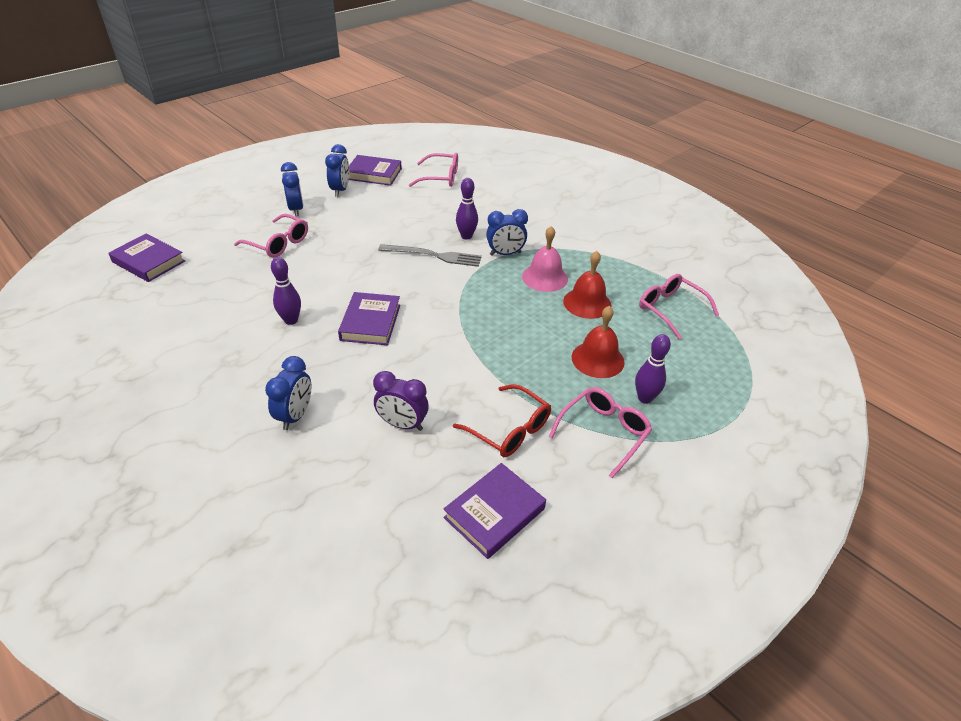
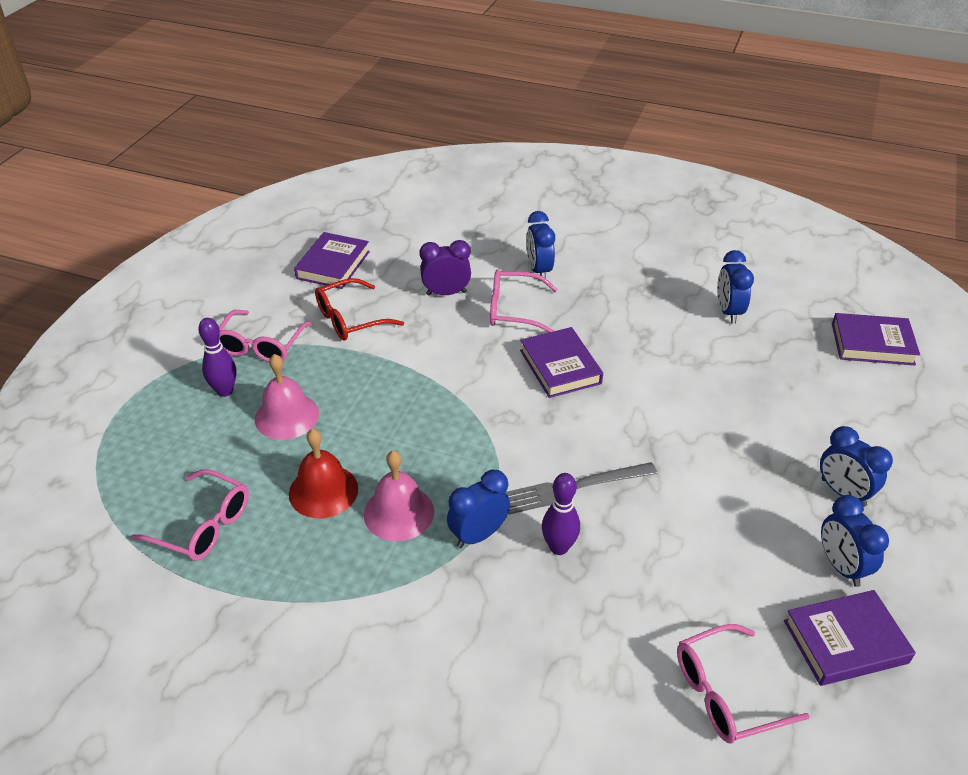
camera: 155 degrees right, 0 degrees up
(200, 316) = (728, 312): none -> blue clock
(278, 243) = (781, 424): pink glasses -> pink glasses (513, 310)
(291, 320) = (640, 339): purple bowling pin -> none
(509, 430) = (350, 319): red glasses -> red glasses turned 45 degrees counterclockwise
(597, 359) = (287, 416): red bell -> pink bell

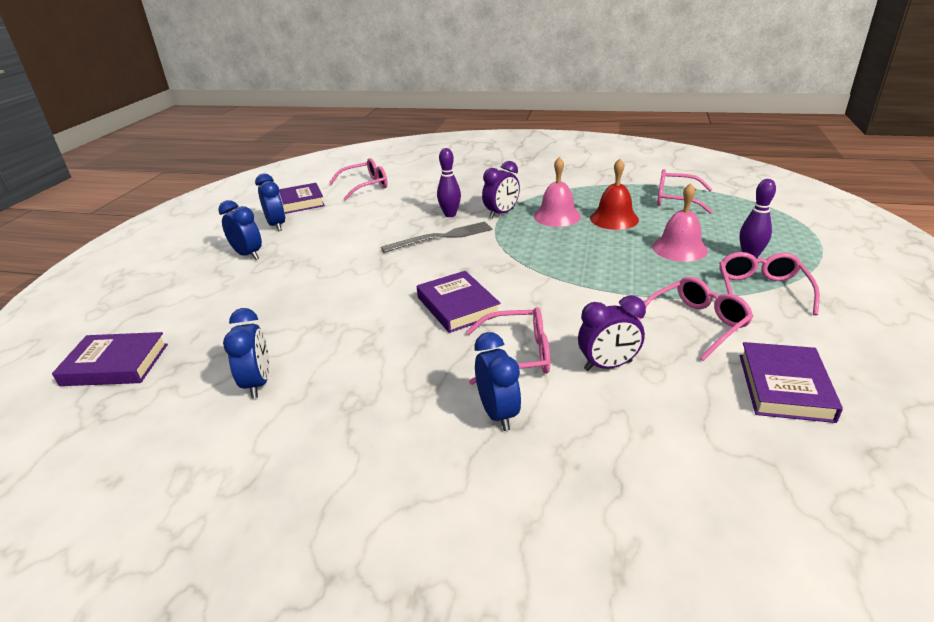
camera: 175 degrees right, 10 degrees down
(350, 319) = (697, 323): red glasses -> pink glasses
(478, 535) = (501, 214): blue clock -> purple clock

